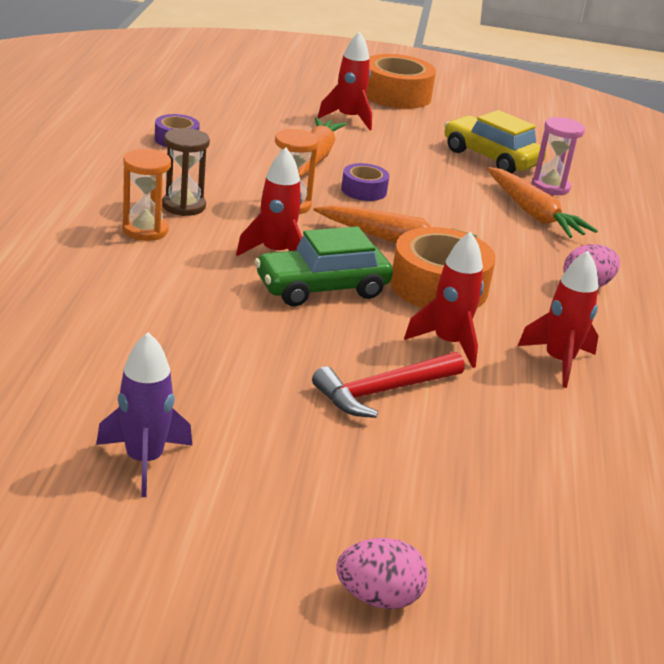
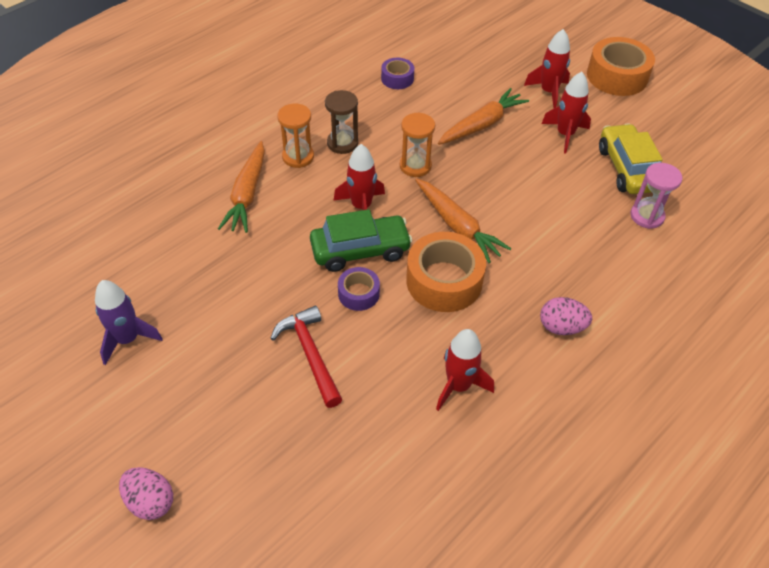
camera: 40 degrees right, 20 degrees up
(322, 288) = (360, 250): green car -> green car turned 150 degrees clockwise
(364, 190) = (484, 169): purple tape -> purple tape (358, 294)
(383, 391) = (310, 354): red hammer -> red hammer turned 60 degrees clockwise
(448, 343) = (396, 334): red rocket -> red rocket (565, 135)
(533, 214) = (599, 239): orange carrot -> orange carrot (247, 194)

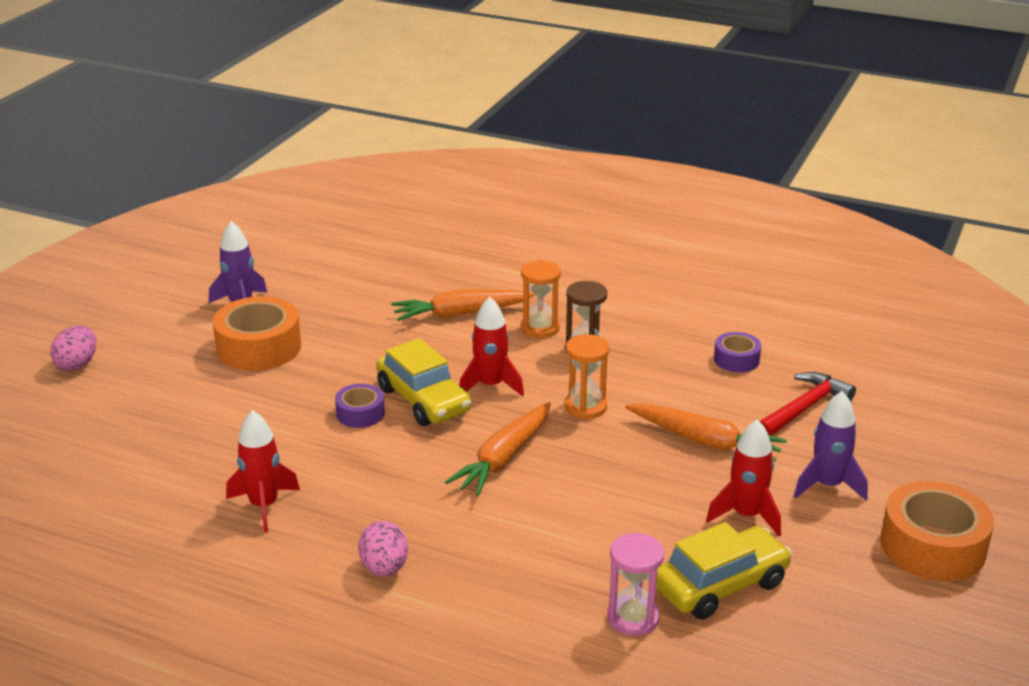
camera: 70 degrees right, 20 degrees down
(310, 354) = (266, 403): red hammer -> red hammer (804, 408)
(360, 250) = (423, 400): green car -> yellow car
(444, 281) = (410, 466): orange tape -> orange tape (259, 347)
(548, 92) = (828, 485): red rocket -> purple rocket

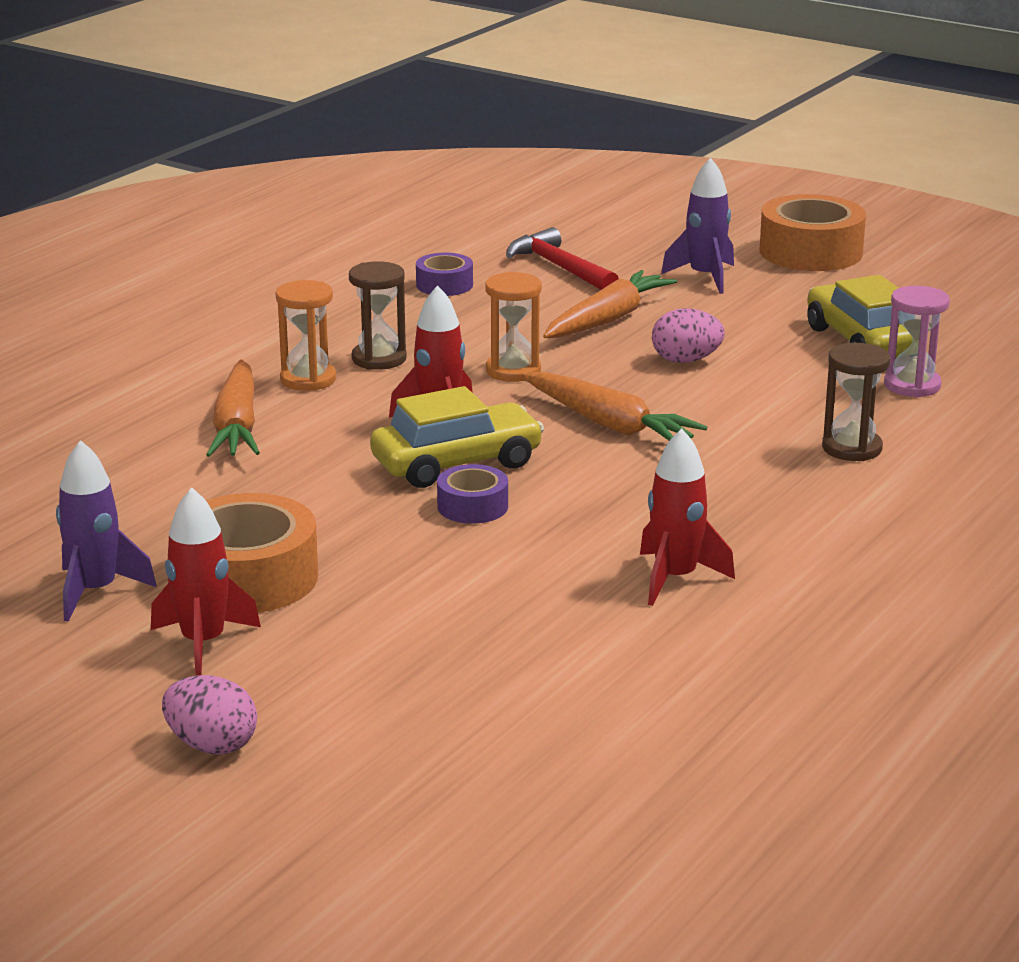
camera: 80 degrees left, 5 degrees down
(384, 568) = (818, 505): pink egg -> pink egg (686, 360)
(491, 584) = (851, 448): none -> brown hourglass
(746, 515) = (749, 317): red rocket -> red rocket (203, 643)

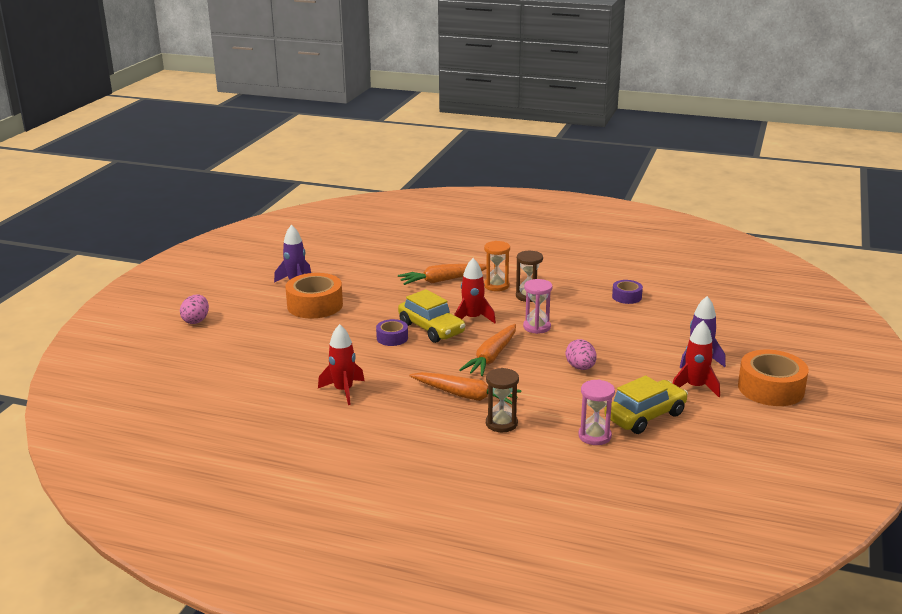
camera: 75 degrees right, 0 degrees up
(203, 643) = (264, 306): red rocket -> red rocket (695, 387)
(513, 371) = (537, 327): orange hourglass -> pink hourglass
(559, 268) = (675, 321): red hammer -> none
(607, 319) = (617, 341): orange carrot -> orange carrot (465, 395)

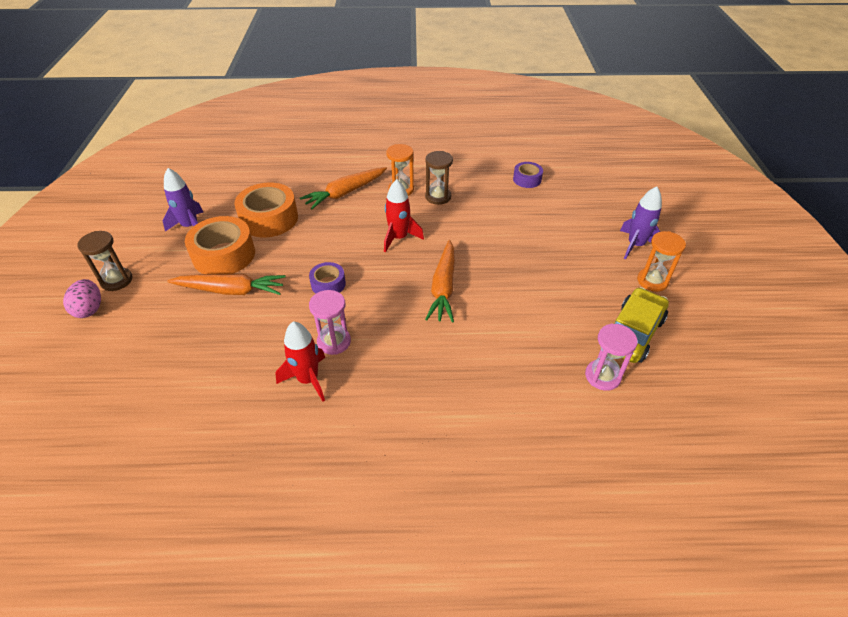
camera: 20 degrees left, 20 degrees up
(431, 329) = (363, 261): yellow car -> none
(465, 395) = (444, 351): orange carrot -> orange carrot (231, 290)
(501, 423) = (502, 384): brown hourglass -> brown hourglass (116, 280)
(537, 327) = (466, 235): pink hourglass -> pink hourglass (334, 342)
(580, 368) = (536, 281): pink egg -> none
(695, 387) = (652, 281): red rocket -> orange hourglass
(771, 388) = (715, 266): orange tape -> orange tape (269, 219)

